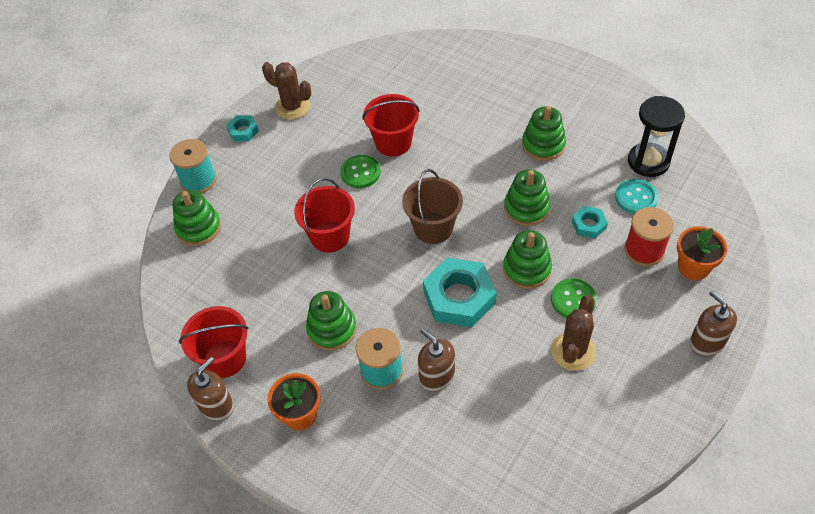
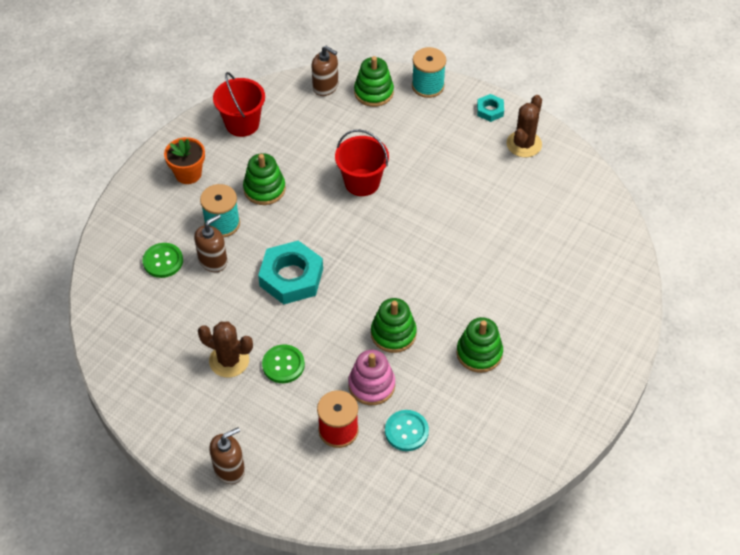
camera: 85 degrees right, 0 degrees up
(216, 406) = (201, 123): brown soap dispenser -> brown soap dispenser (325, 87)
(360, 173) = (438, 201): green button -> green button (163, 261)
(393, 143) = (478, 225): red bucket -> none
(433, 228) = (370, 258): brown bucket -> none
(527, 269) = (320, 330): green stacking toy -> none
(588, 225) = (371, 385): turquoise nut -> pink stacking toy
(648, 161) = (457, 449): black hourglass -> none
(693, 267) = (316, 471): orange flower pot -> none

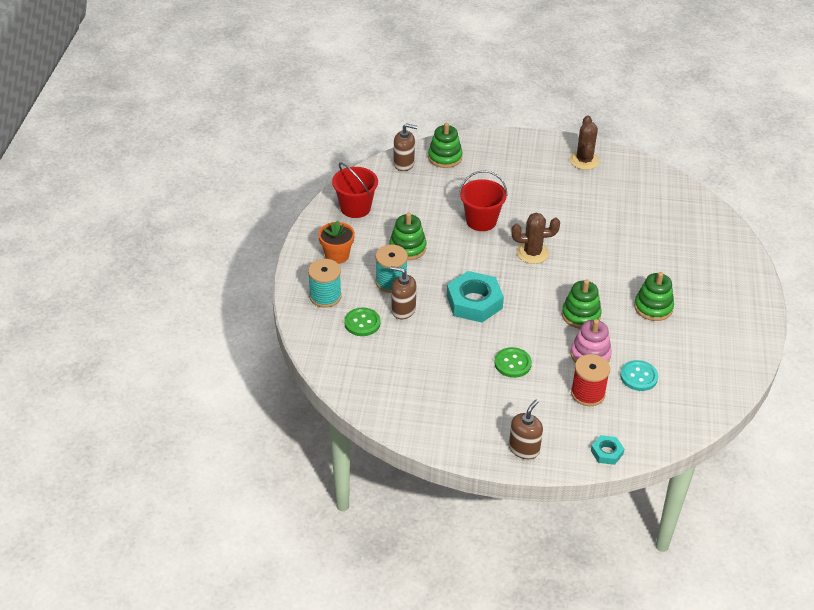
camera: 25 degrees left, 10 degrees down
(213, 261) = (403, 310): brown soap dispenser -> brown soap dispenser turned 90 degrees counterclockwise
(229, 360) = (468, 375): brown cactus -> brown cactus (532, 253)
(428, 86) = (483, 142): turquoise spool -> turquoise spool (325, 296)
(490, 110) = (542, 145): turquoise nut -> turquoise nut (606, 452)

